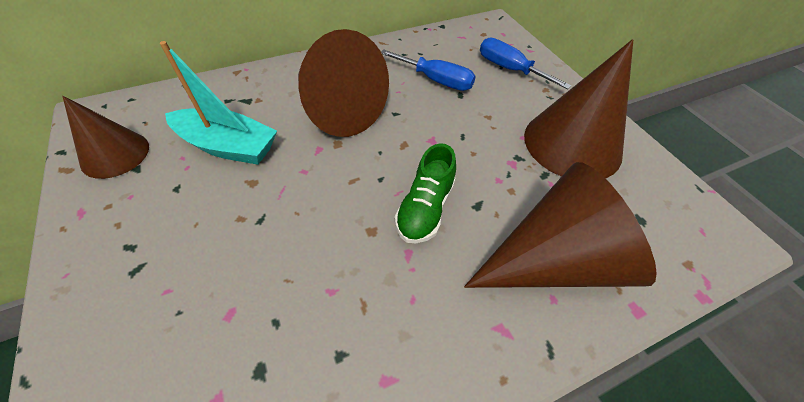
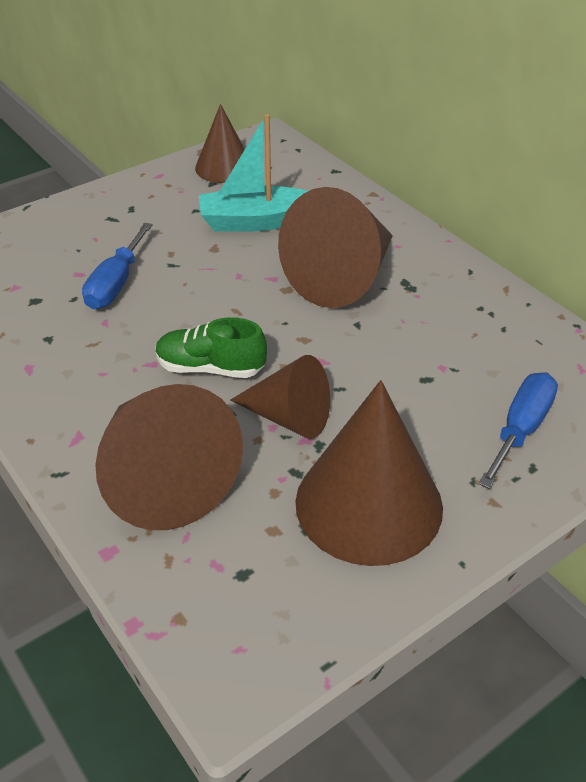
camera: 80 degrees right, 10 degrees down
(228, 146) = (255, 222): turquoise boat -> turquoise boat turned 75 degrees clockwise
(436, 80) = (445, 351): blue screwdriver -> blue screwdriver (116, 284)
(490, 168) = (289, 417): none -> brown cone

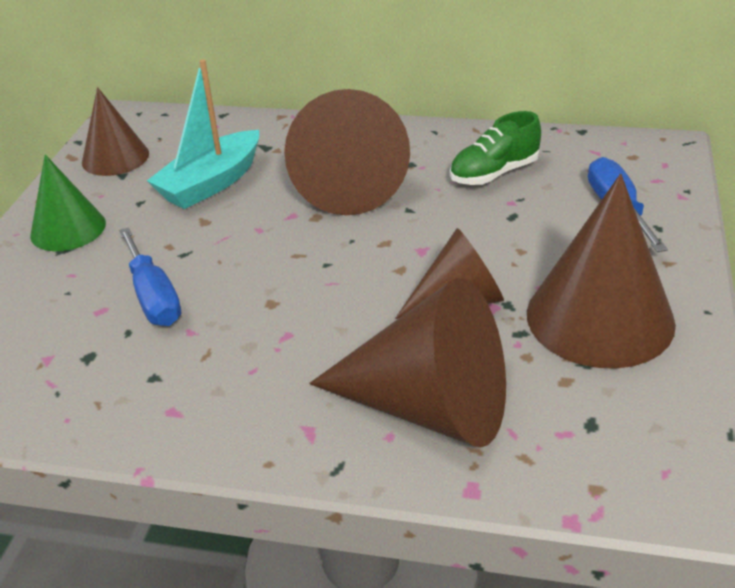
camera: 40 degrees left, 5 degrees down
(132, 205) = (68, 229): none -> green cone
(210, 368) = (343, 307): green shoe -> green shoe (494, 173)

